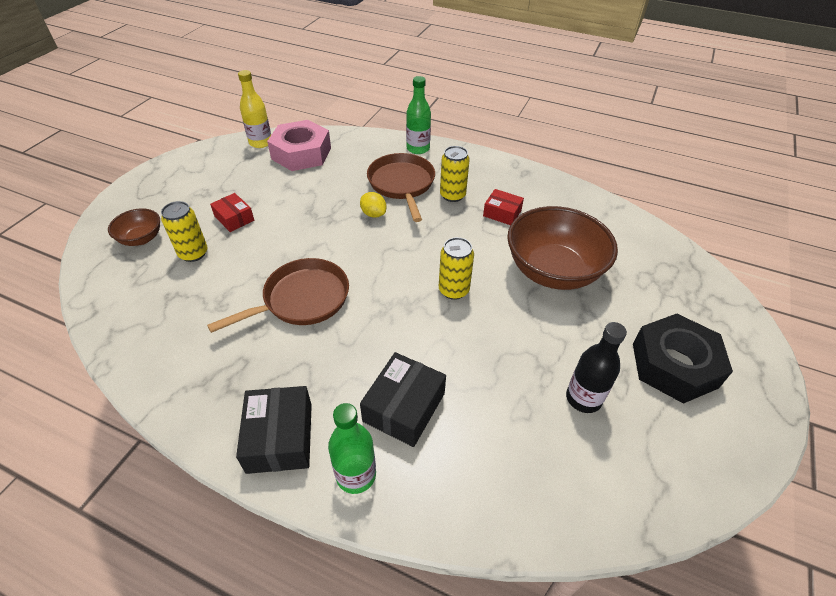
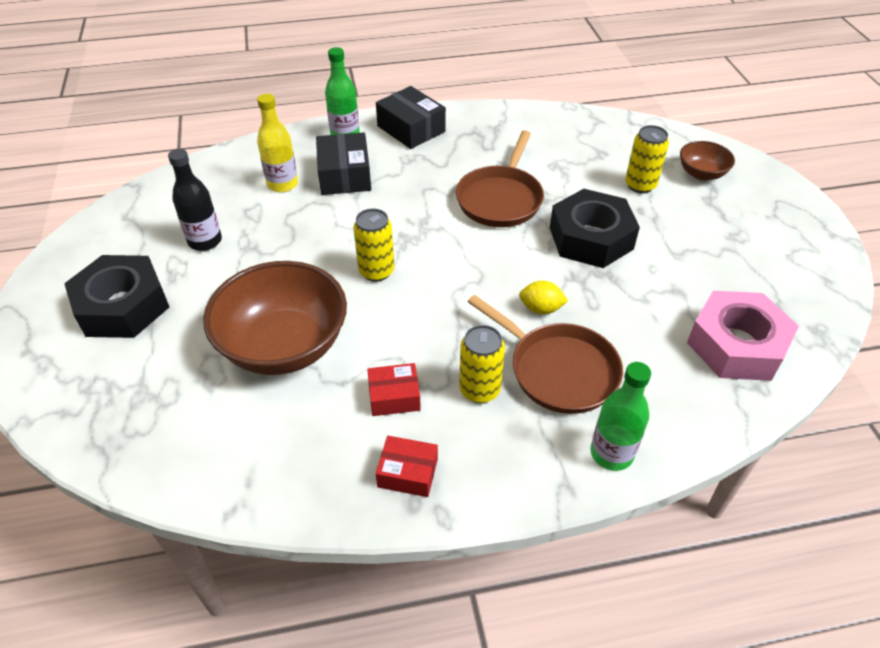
camera: 145 degrees right, 0 degrees up
(234, 218) = (663, 229): red box -> red box (408, 473)
(260, 142) = (807, 331): yellow bottle -> yellow bottle (282, 184)
(285, 236) = (590, 238): none -> black nut

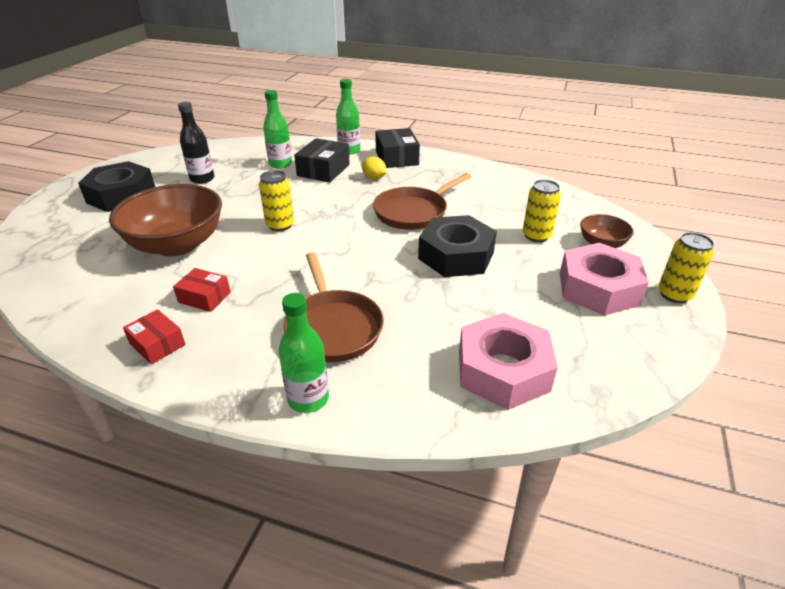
camera: 30 degrees right, 10 degrees down
(282, 184) = (280, 164): yellow bottle -> green bottle
(479, 390) = (263, 316): yellow can -> yellow can (674, 294)
(541, 309) = (365, 285): yellow lemon -> yellow lemon (374, 178)
(737, 226) = (598, 288): none -> pink nut

